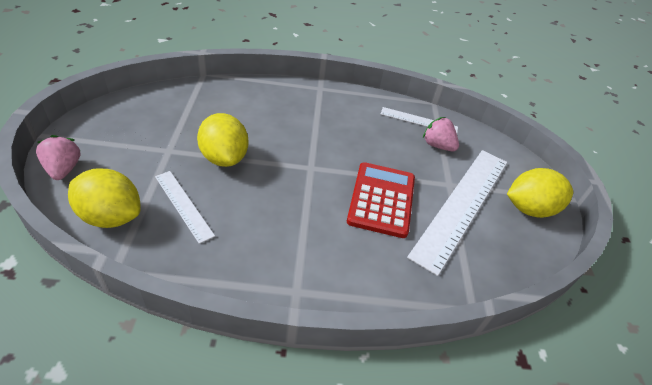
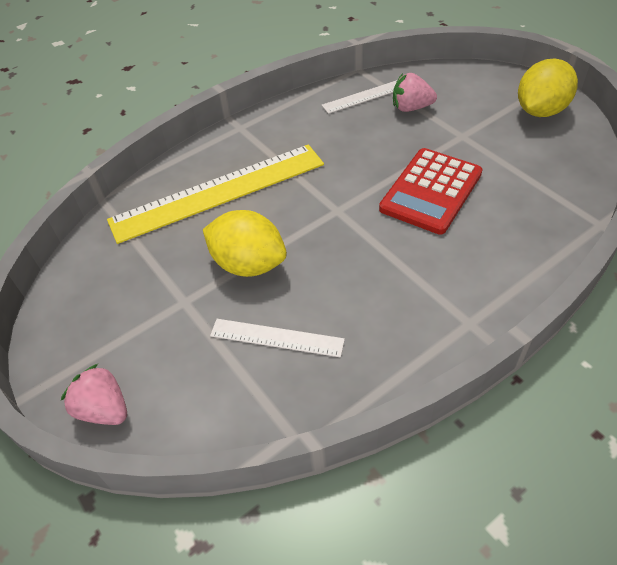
camera: 30 degrees left, 5 degrees up
(111, 216) = (225, 407): yellow lemon -> none
(262, 112) = (219, 192): none -> yellow ruler
(382, 199) = (431, 191): red calculator -> red calculator turned 120 degrees counterclockwise
(462, 205) = (492, 146): white ruler -> none

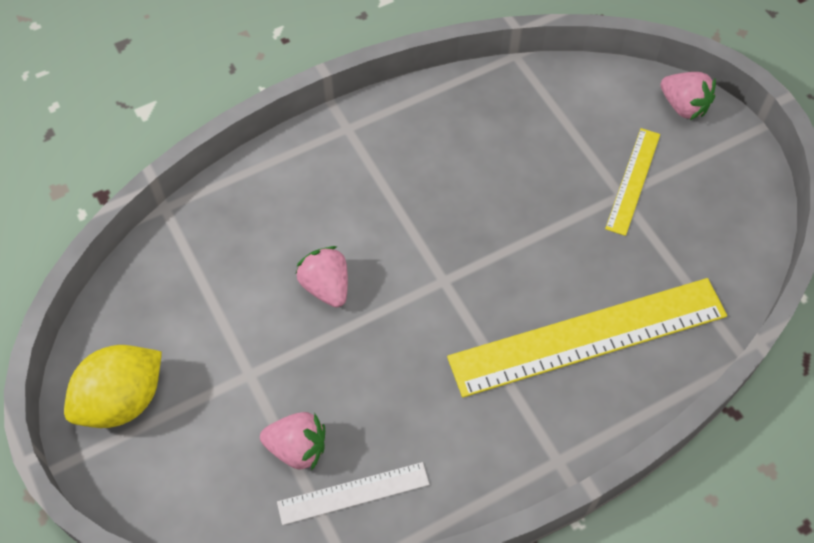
camera: 175 degrees left, 10 degrees up
(171, 316) = (633, 181): none -> yellow ruler
(248, 264) = (553, 225): yellow lemon -> none
(277, 337) = (529, 143): white ruler -> none
(431, 191) = (326, 286): red calculator -> pink strawberry

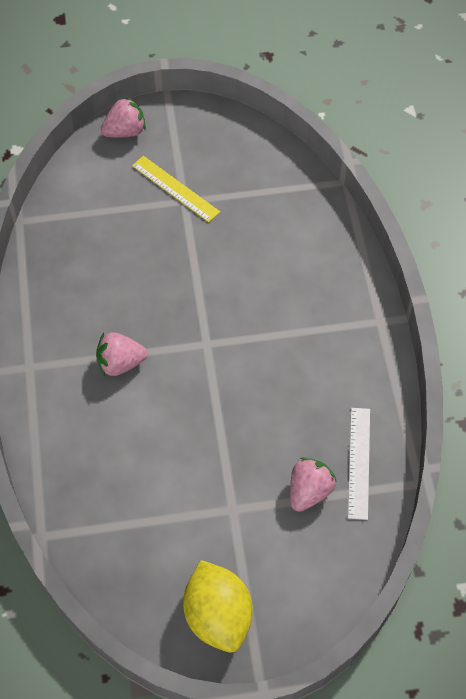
camera: 70 degrees left, 0 degrees up
(326, 286) = (176, 429): pink strawberry -> pink strawberry (120, 363)
(588, 336) = (291, 267): yellow ruler -> none

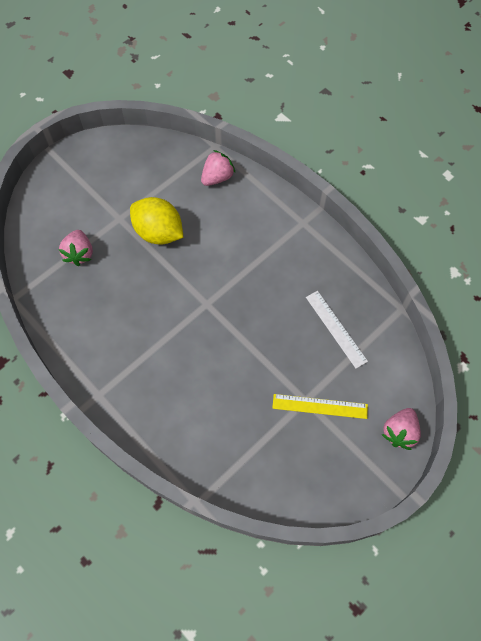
camera: 145 degrees right, 5 degrees up
(120, 363) = (250, 258): pink strawberry -> pink strawberry (217, 177)
(218, 615) = (91, 165): yellow lemon -> yellow lemon (158, 232)
(359, 462) = (58, 288): white ruler -> white ruler (335, 329)

